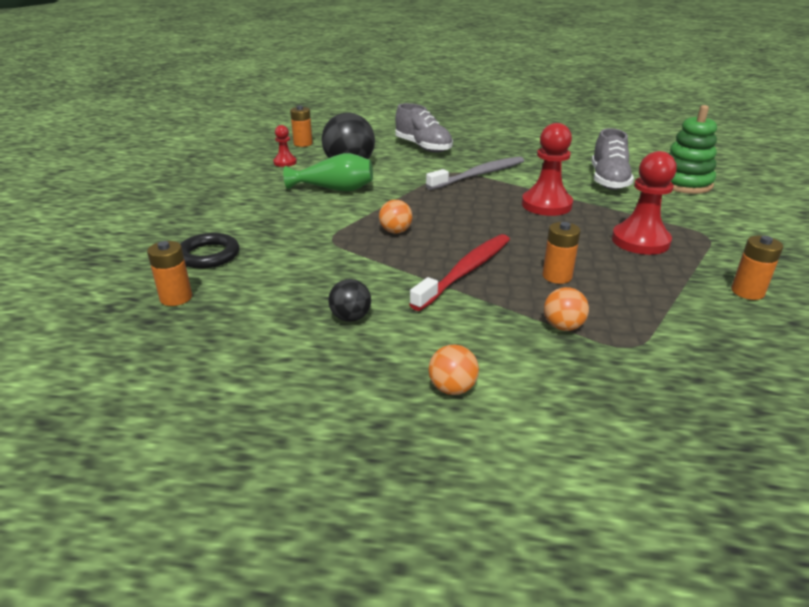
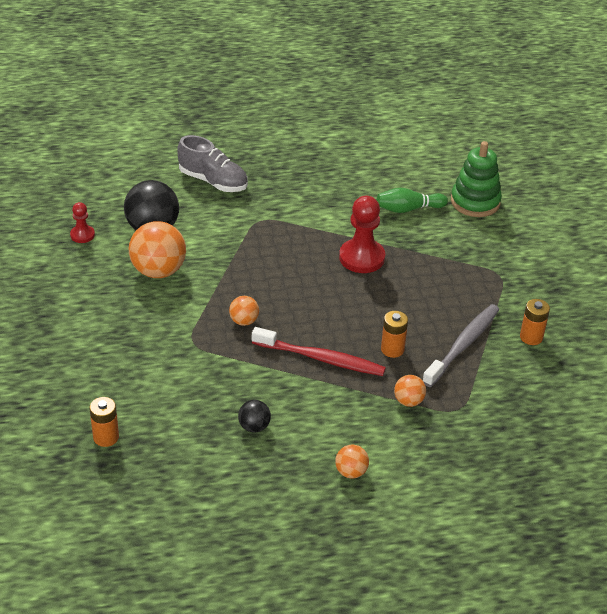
camera: 20 degrees left, 10 degrees up
(208, 255) = (98, 384): black ring -> none
(303, 144) = (81, 197): orange battery -> none
(334, 189) = (158, 271): green vase -> orange ball
(466, 271) = (321, 358): red toothbrush -> red toothbrush turned 90 degrees clockwise
(479, 175) = (287, 221): grey toothbrush -> grey toothbrush (463, 345)
(608, 180) = (408, 209): grey shoe -> green bowling pin
(640, 241) = (448, 293): red pawn -> none

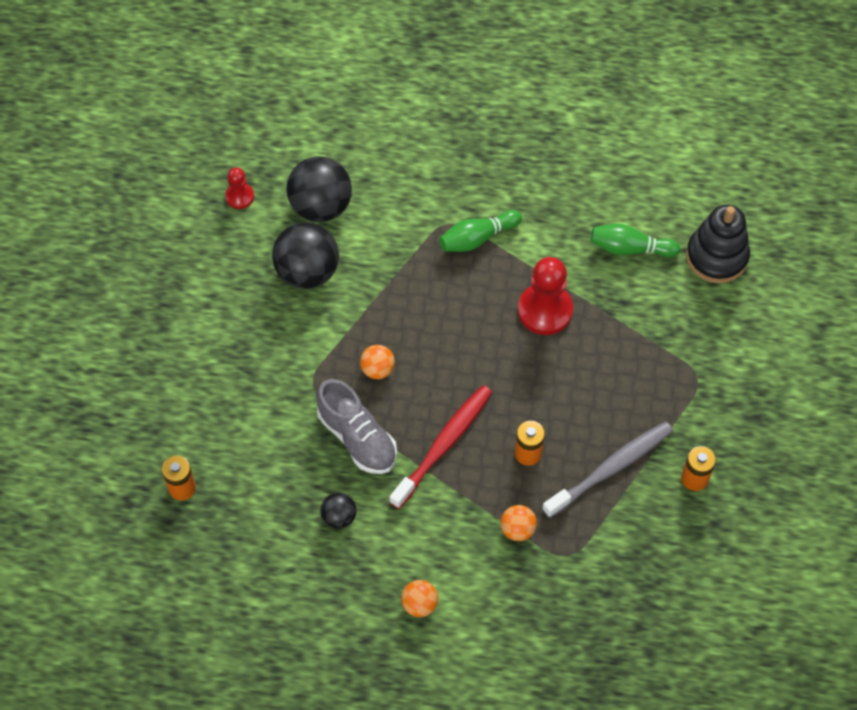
camera: 20 degrees right, 20 degrees up
(158, 271) = (307, 272): orange ball -> black ball
(213, 181) = (414, 148): grey shoe -> grey shoe (357, 438)
(287, 225) = (477, 238): none -> green bowling pin
(321, 358) = (443, 445): red toothbrush -> red toothbrush turned 90 degrees counterclockwise
(475, 202) = (716, 257): green stacking toy -> black stacking toy

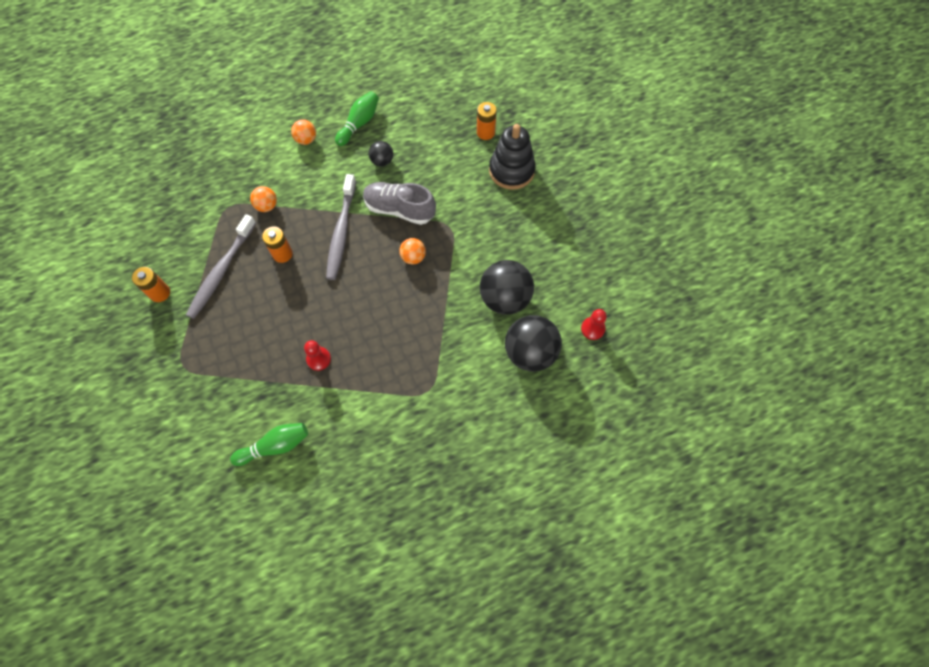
camera: 150 degrees right, 5 degrees up
(443, 445) = (341, 232): red toothbrush -> grey toothbrush
(477, 238) = (399, 390): green bowling pin -> green bowling pin (359, 124)
(545, 310) = (318, 359): red pawn -> red pawn, size x0.53
(716, 257) = (201, 477): black stacking toy -> black stacking toy (511, 170)

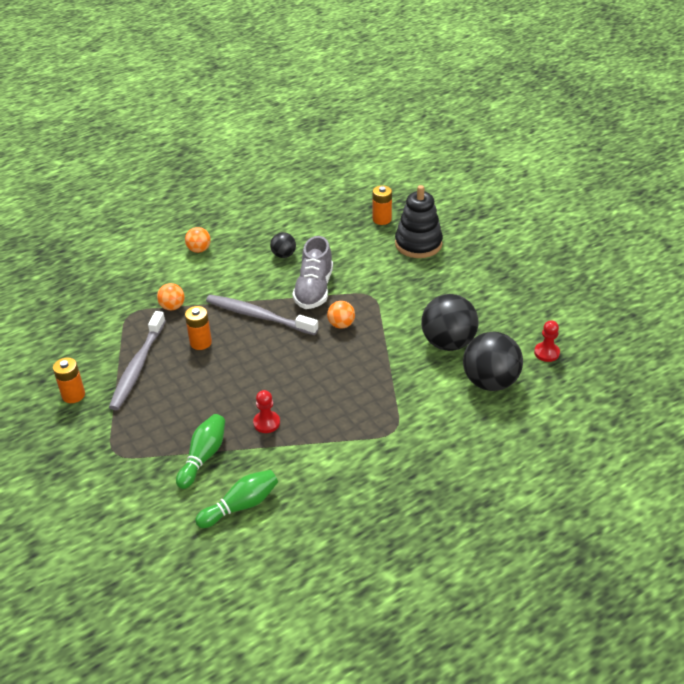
camera: 10 degrees left, 25 degrees down
(341, 232) = (258, 316): grey toothbrush -> grey toothbrush turned 120 degrees clockwise
(359, 124) = (250, 230): green bowling pin -> green bowling pin (203, 457)
(399, 209) = (314, 289): grey shoe -> grey shoe turned 90 degrees counterclockwise

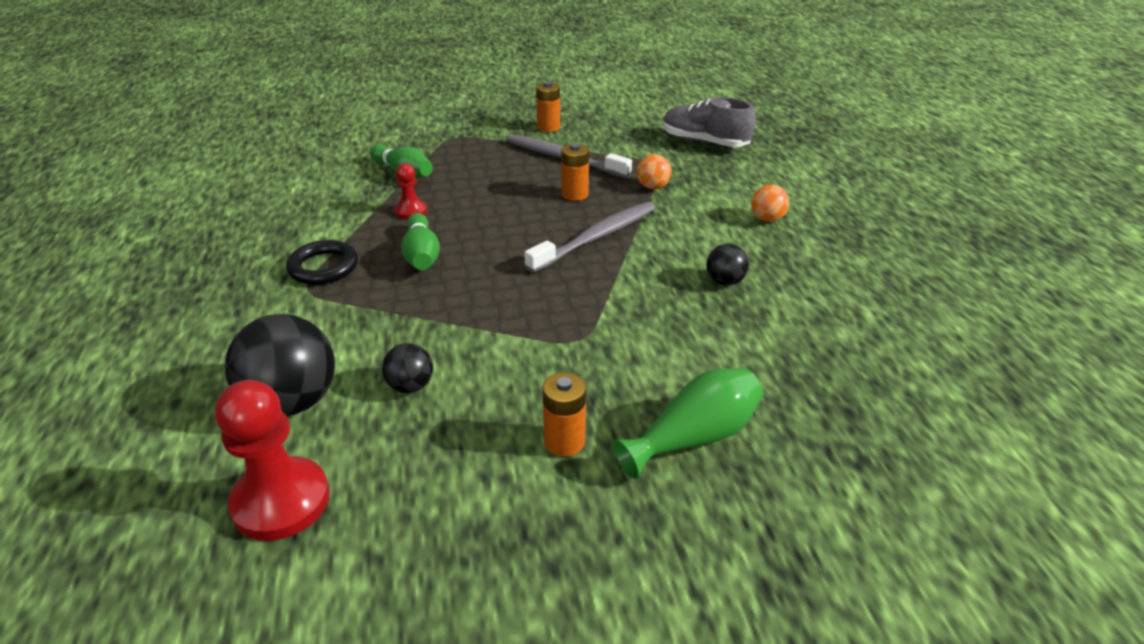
camera: 110 degrees right, 5 degrees down
(241, 506) = (323, 181): green bowling pin -> green bowling pin (421, 255)
(314, 289) = (625, 290): grey shoe -> grey shoe (704, 142)
(341, 325) = (531, 296): orange ball -> none
(365, 435) = (323, 267): none -> black ring
(382, 219) = (795, 412): orange battery -> orange battery (564, 441)
(418, 244) = (694, 437): black stacking toy -> green vase
(448, 343) = (410, 386): black ball -> black ball, size x0.51
(546, 353) = (281, 501): red pawn -> red pawn, size x1.87

